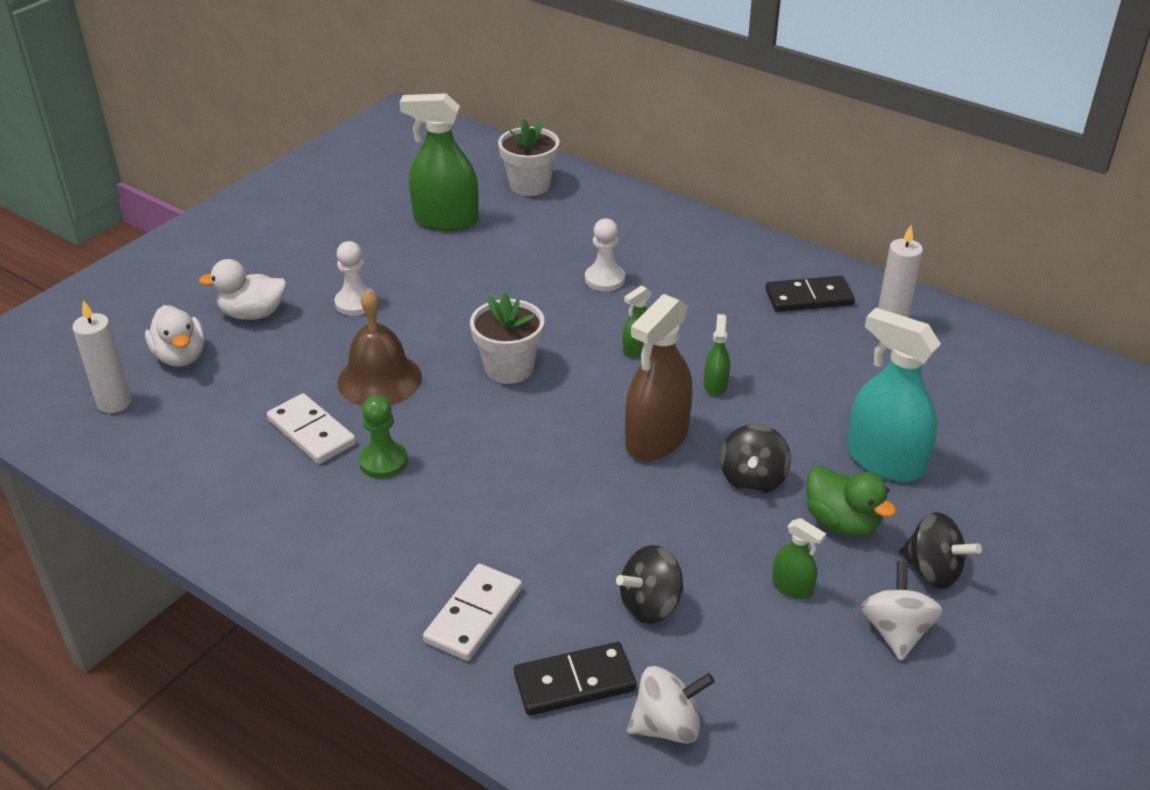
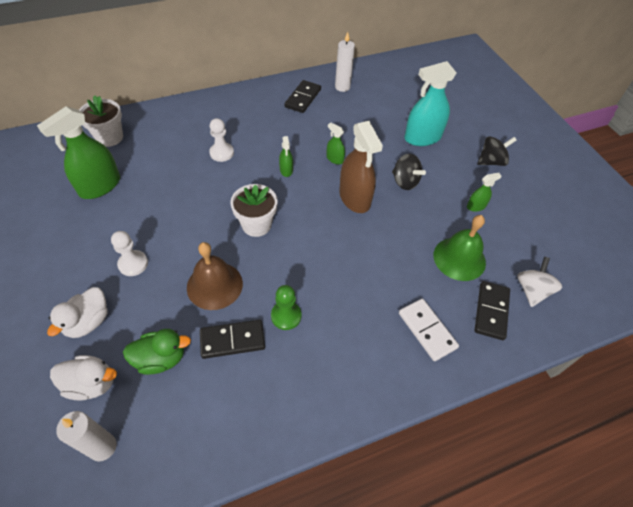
camera: 60 degrees left, 15 degrees up
(311, 432) = (232, 340): white domino -> black domino
(650, 605) = (459, 258): black spinning top -> green bell
(842, 522) = (449, 170): green duck -> green duck (161, 359)
(896, 631) = (516, 190): white spinning top -> none

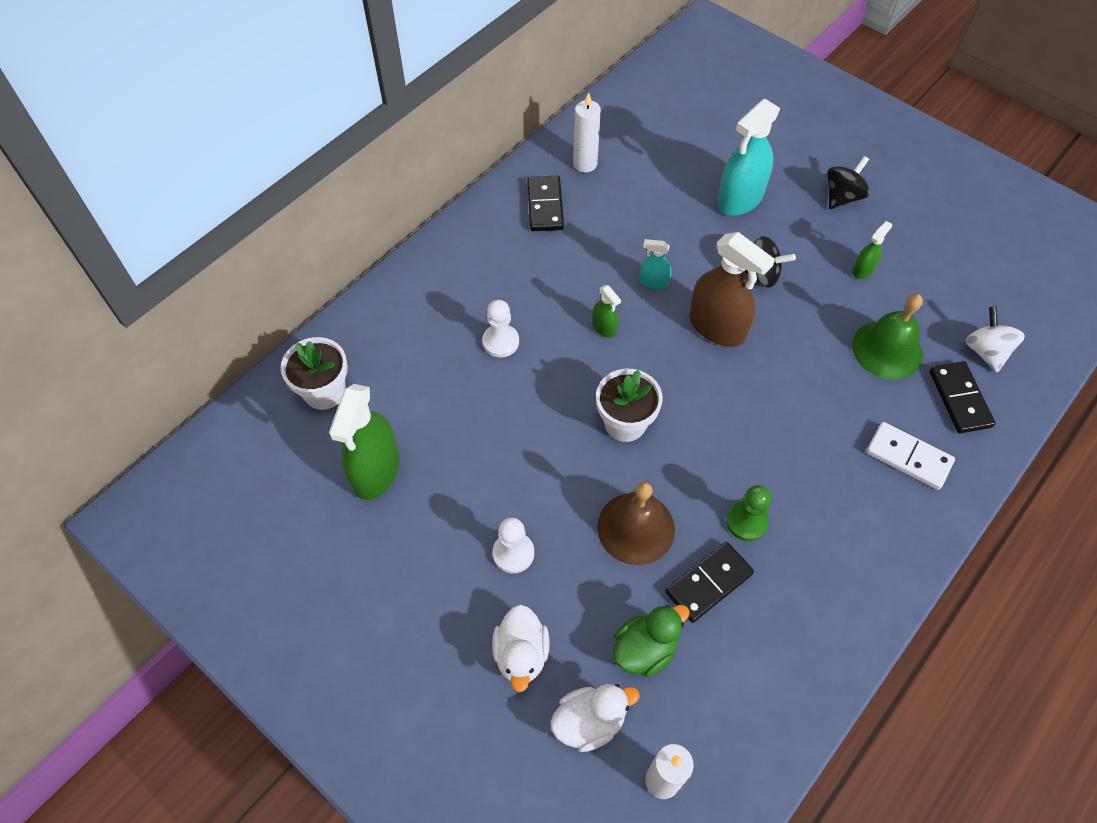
camera: 25 degrees left, 5 degrees up
(335, 159) = (653, 282): green spray bottle -> turquoise spray bottle

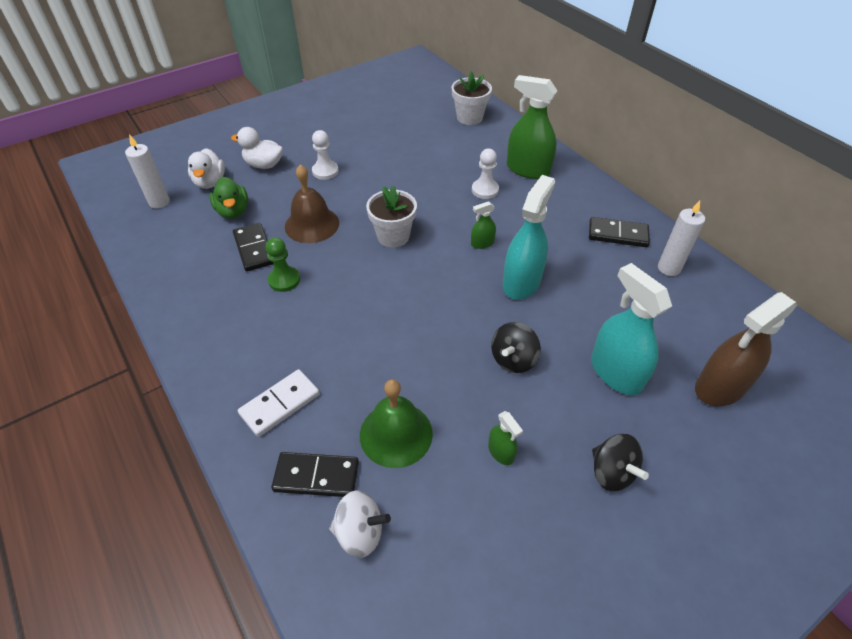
camera: 105 degrees right, 10 degrees down
(376, 470) = (406, 130): green spray bottle -> green spray bottle (528, 169)
(653, 282) = (521, 282): turquoise spray bottle -> turquoise spray bottle, size x2.10
(717, 327) = (462, 311): brown spray bottle -> brown spray bottle (720, 387)

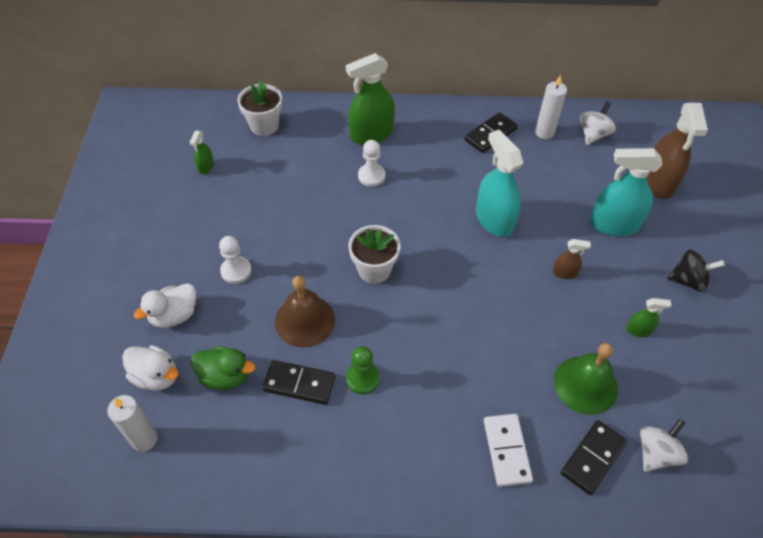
camera: 55 degrees left, 5 degrees up
(482, 243) = (433, 217): green spray bottle -> green spray bottle (206, 167)
(513, 359) = (564, 273): black spinning top -> brown spray bottle
(715, 305) = (593, 134): none -> white spinning top

